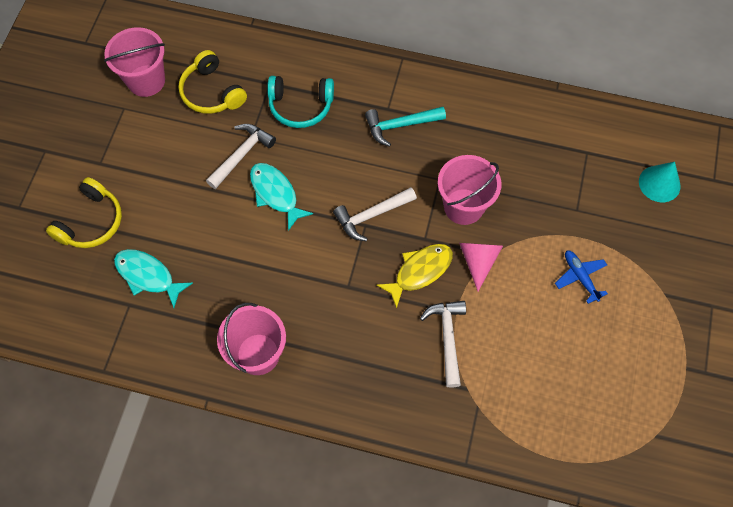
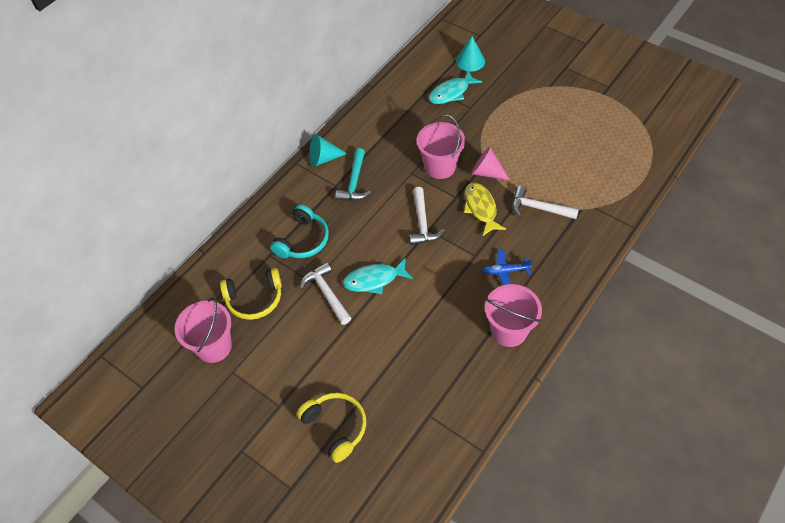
camera: 65 degrees left, 10 degrees down
(148, 276) = (408, 393): turquoise fish -> turquoise fish (451, 93)
(421, 82) = (323, 158): none -> turquoise cone
(580, 277) = (521, 122): blue plane -> blue plane (505, 271)

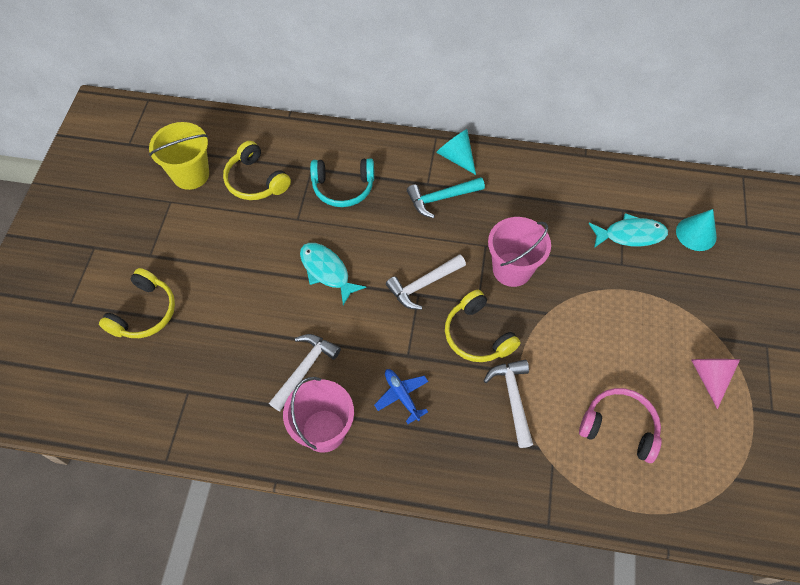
camera: 60 degrees right, 5 degrees up
(214, 346) = (191, 174): pink bucket -> yellow bucket
(326, 293) = (290, 236): white hammer -> white hammer (305, 368)
(451, 93) = (630, 235): turquoise fish -> turquoise fish turned 150 degrees clockwise
(481, 208) = (477, 335): yellow fish -> yellow headphones
(486, 172) = (533, 320): pink cone -> pink cone (709, 376)
(585, 162) = (619, 427): none -> pink headphones

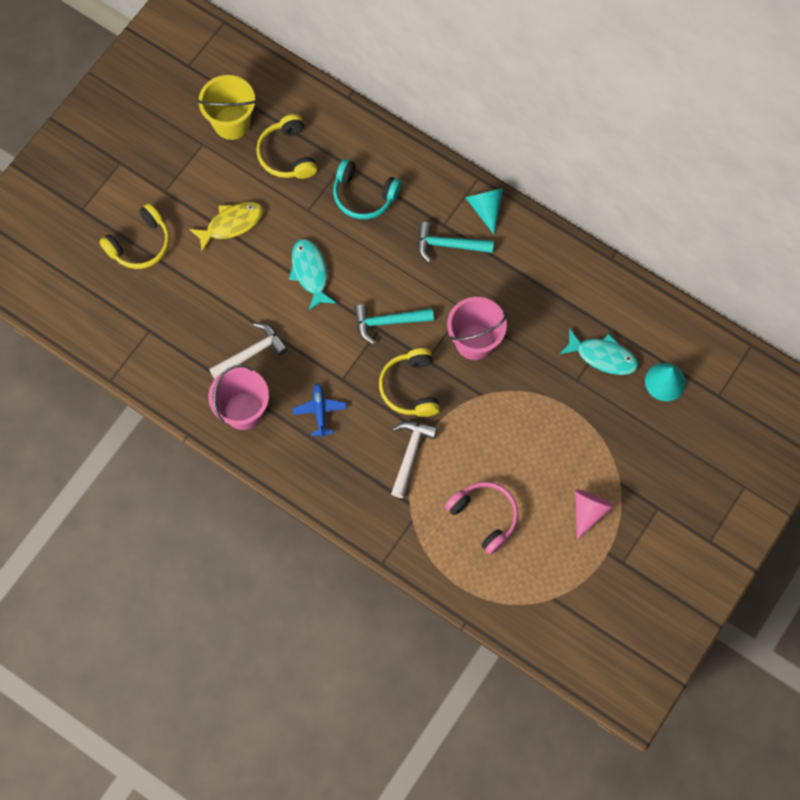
camera: 25 degrees right, 10 degrees up
(229, 259) = (231, 224): none -> yellow fish
(423, 285) = (387, 322): white hammer -> turquoise hammer

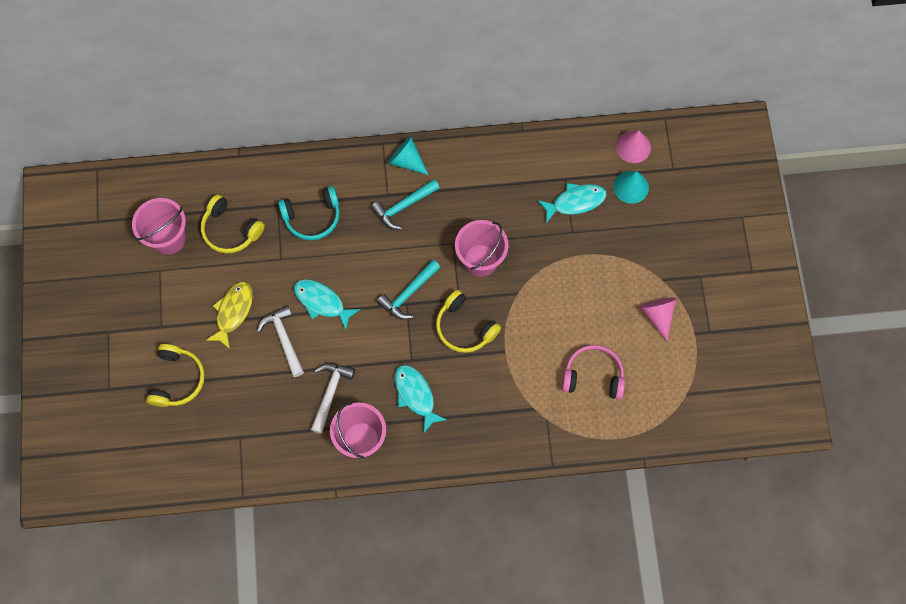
camera: 40 degrees left, 0 degrees up
(231, 123) = (168, 238): yellow bucket -> pink bucket
(320, 411) = (415, 395): blue plane -> turquoise fish
(410, 454) = (505, 374): white hammer -> white hammer (284, 339)
(699, 348) = (633, 147): none -> pink cone

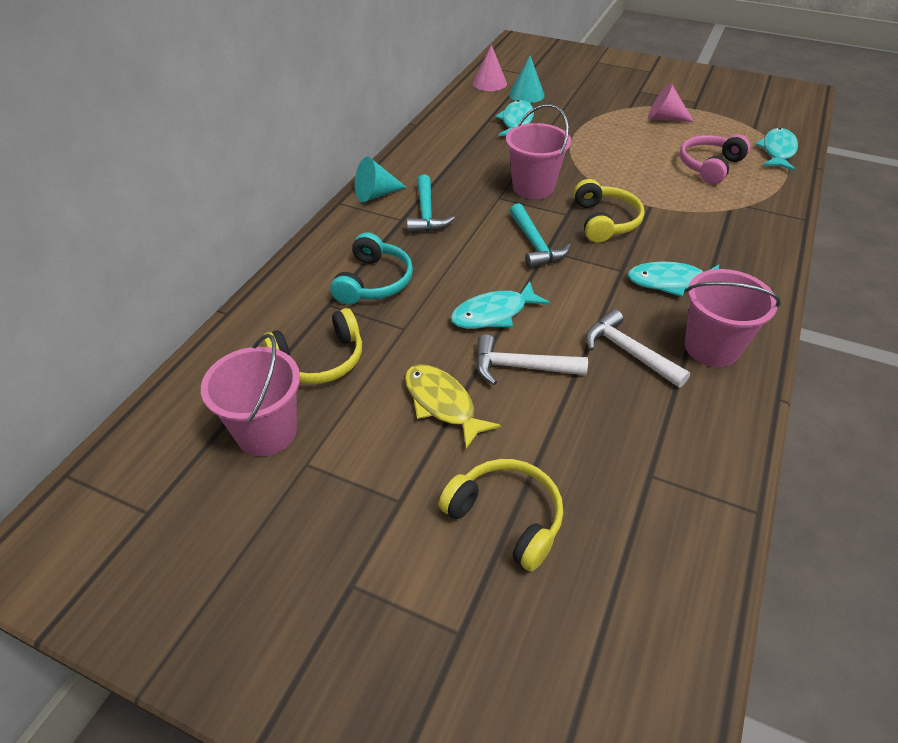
camera: 60 degrees left, 25 degrees down
(464, 327) = (605, 221): yellow headphones -> yellow headphones turned 75 degrees counterclockwise
(654, 422) = (777, 151): none -> turquoise fish

